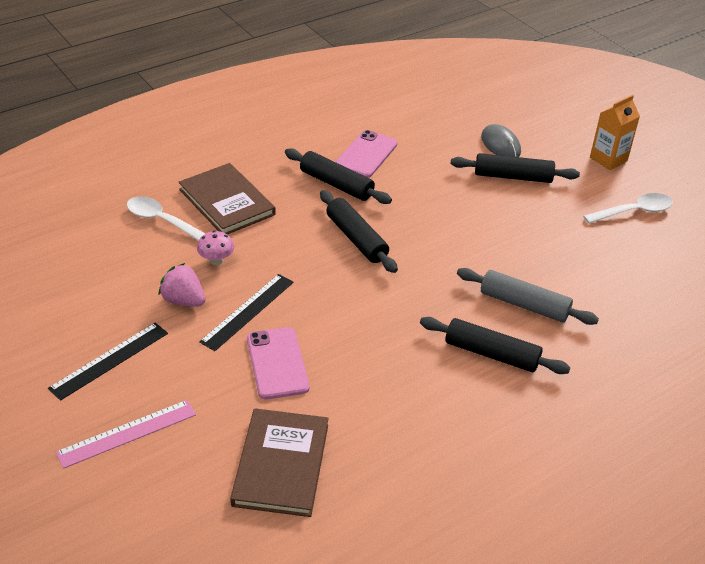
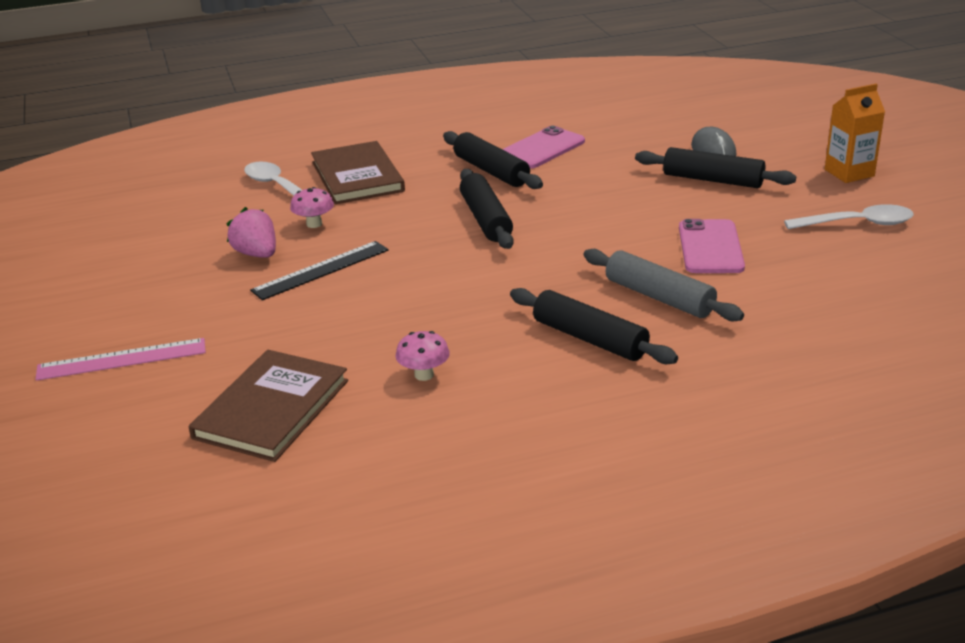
camera: 20 degrees right, 10 degrees down
(109, 360) = (145, 295): black ruler -> none
(277, 363) = (325, 318): pink phone -> pink phone (710, 247)
(384, 409) = (424, 375): none -> pink mushroom

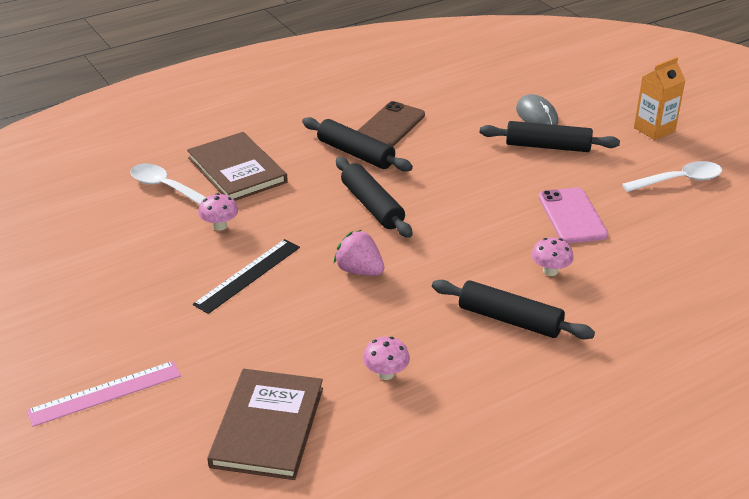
camera: 15 degrees left, 5 degrees up
(257, 254) = (180, 264): pink strawberry -> pink strawberry (359, 271)
(542, 148) = (390, 125): pink phone -> brown phone
(659, 297) = (550, 271): grey rolling pin -> pink mushroom

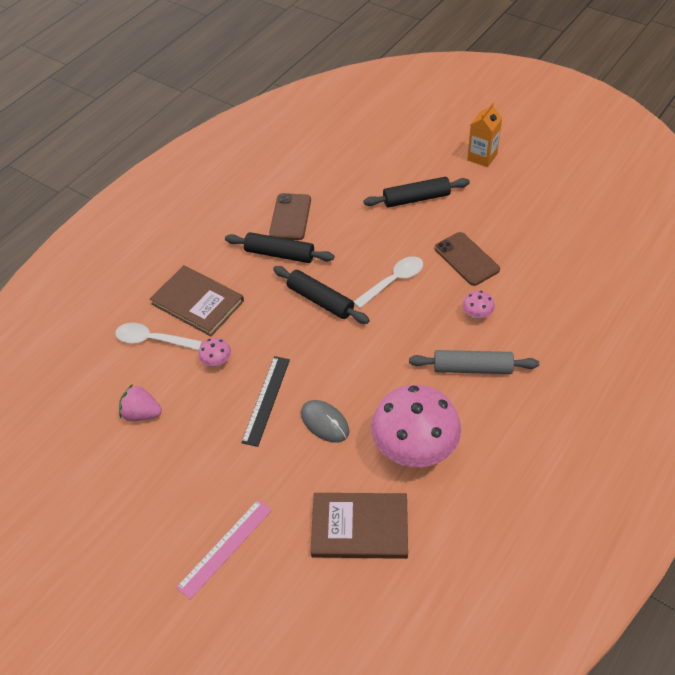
camera: 20 degrees left, 15 degrees up
(268, 427) = (359, 527): brown book -> brown book turned 75 degrees counterclockwise
(359, 271) = (345, 364): pink strawberry -> pink strawberry (142, 413)
(386, 374) = (414, 448): pink mushroom -> pink mushroom, size x2.46
(509, 320) = (472, 368): black rolling pin -> grey rolling pin
(536, 116) = (393, 171): grey mouse -> grey mouse (325, 422)
(572, 216) = (466, 259): pink phone -> brown phone
(679, 180) = (522, 200): white spoon -> white spoon (393, 281)

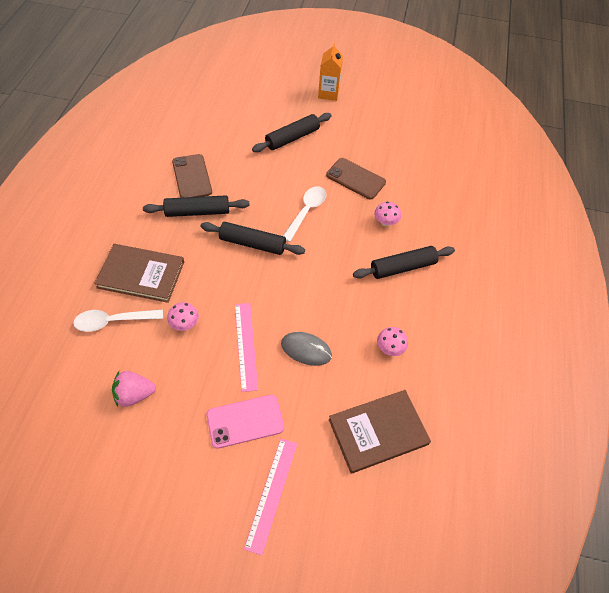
camera: 30 degrees left, 5 degrees up
(232, 472) = (245, 421): none -> pink phone
(266, 400) = (245, 345): black ruler -> pink ruler
(414, 448) = (390, 348): pink mushroom -> pink mushroom, size x0.41
(472, 368) = (402, 267): grey rolling pin -> black rolling pin

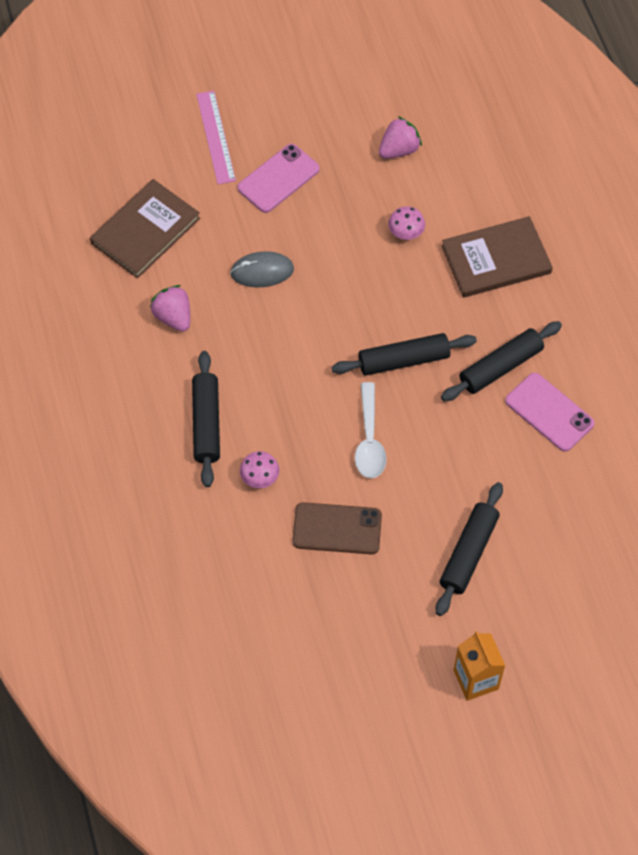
camera: 155 degrees right, 5 degrees up
(113, 321) = (479, 200): white spoon -> none
(192, 177) = (549, 412): brown phone -> pink phone
(245, 345) = (327, 244): pink ruler -> none
(390, 348) = (173, 317): pink mushroom -> pink strawberry
(402, 267) = (206, 423): black rolling pin -> black rolling pin turned 45 degrees counterclockwise

